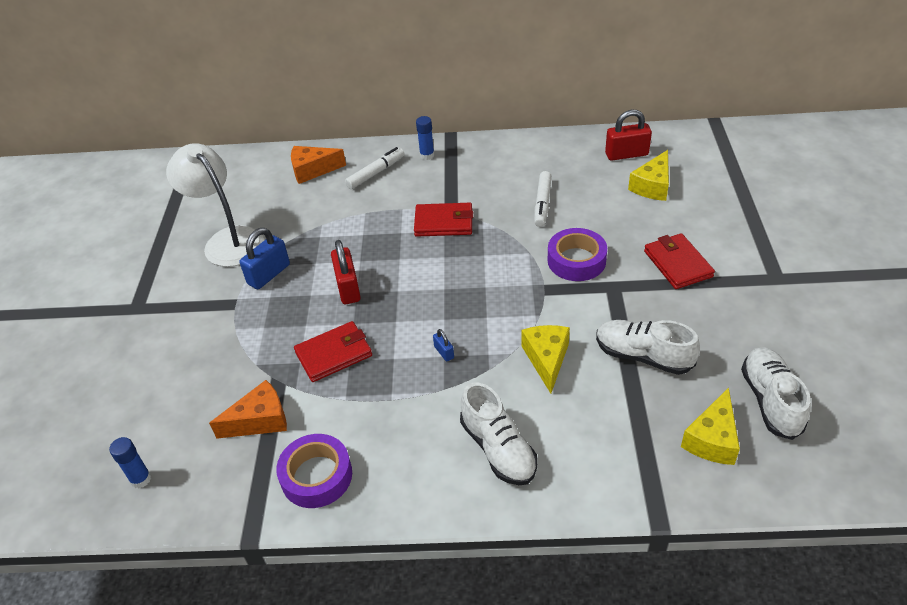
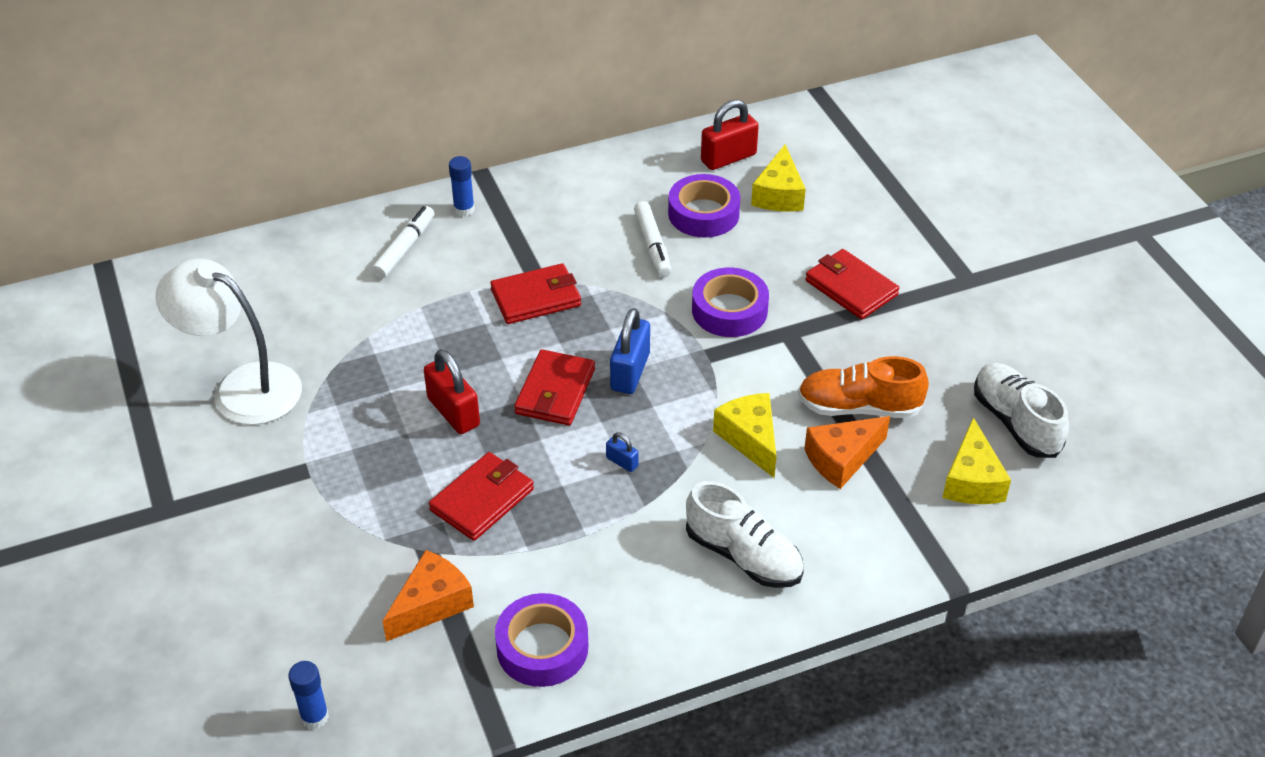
camera: 25 degrees left, 0 degrees up
(269, 274) = (332, 420): blue padlock -> blue padlock (630, 372)
(312, 170) = (310, 262): orange cheese -> orange cheese (842, 459)
(423, 290) = (555, 391): none -> red wallet
(590, 189) = (703, 214): none -> purple tape
(643, 356) = (859, 407): white shoe -> orange shoe

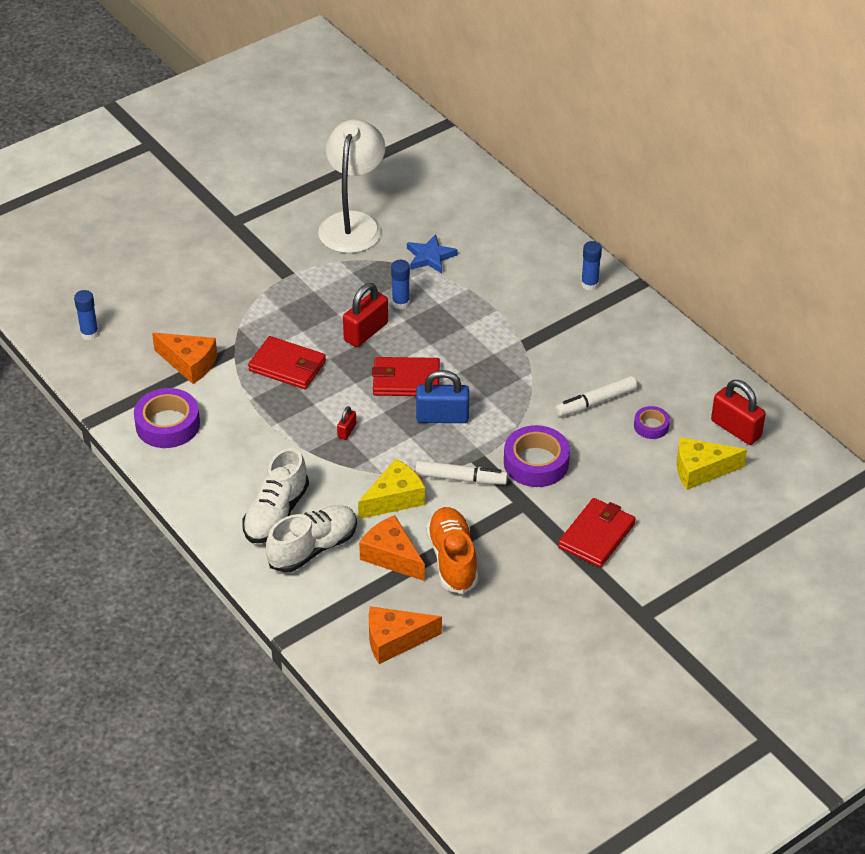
camera: 75 degrees right, 0 degrees up
(347, 328) = (430, 257): none -> blue star
(404, 248) = (529, 264): white marker -> white marker (460, 478)
(416, 370) = (400, 303): none -> blue glue stick
(536, 297) = (504, 348): red wallet -> none
(622, 462) = (347, 431): blue padlock -> red padlock
(703, 214) = (651, 426): purple tape -> purple tape, size x0.55
(972, 480) = (395, 640): yellow cheese -> orange cheese
(1015, 422) = (471, 663): white shoe -> white shoe (313, 548)

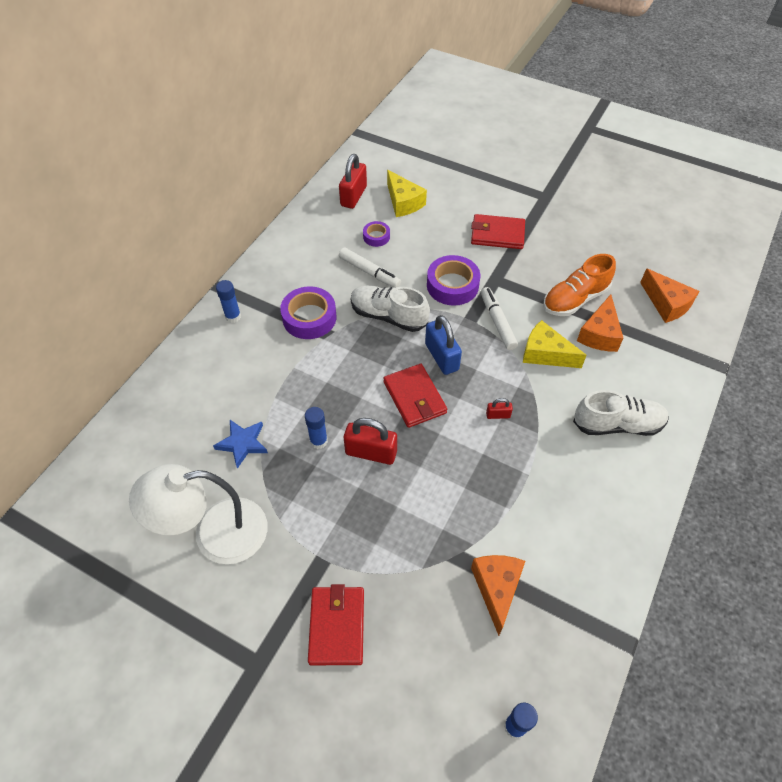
camera: 115 degrees left, 10 degrees up
(167, 424) = (584, 564): purple tape -> purple tape (309, 318)
(287, 366) = (449, 497): red wallet -> red wallet (337, 626)
(313, 548) = (630, 384): white shoe -> white shoe (388, 316)

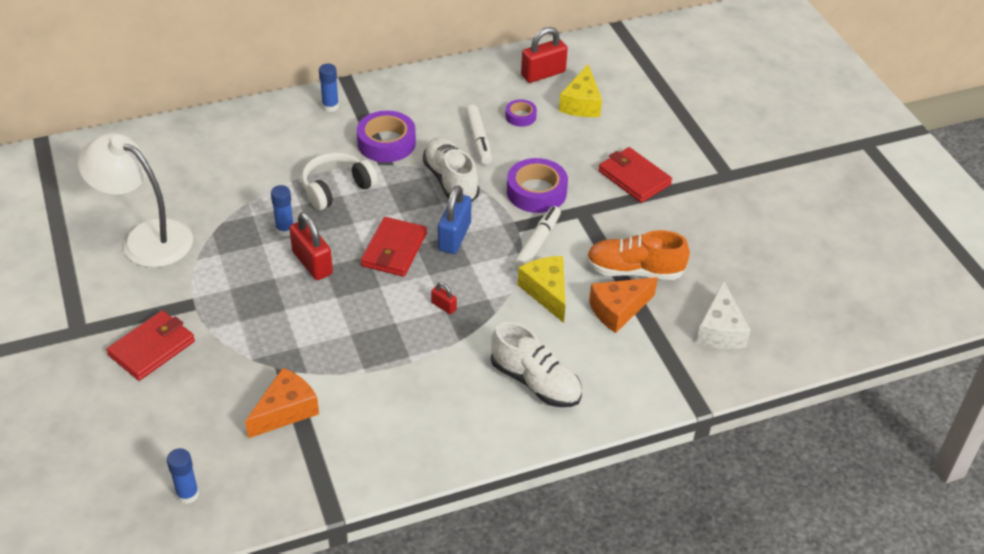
camera: 40 degrees right, 10 degrees down
(242, 443) = (231, 195): blue star -> none
(316, 379) = (336, 188): none -> white headphones
(666, 304) = (720, 330): orange cheese -> white cheese

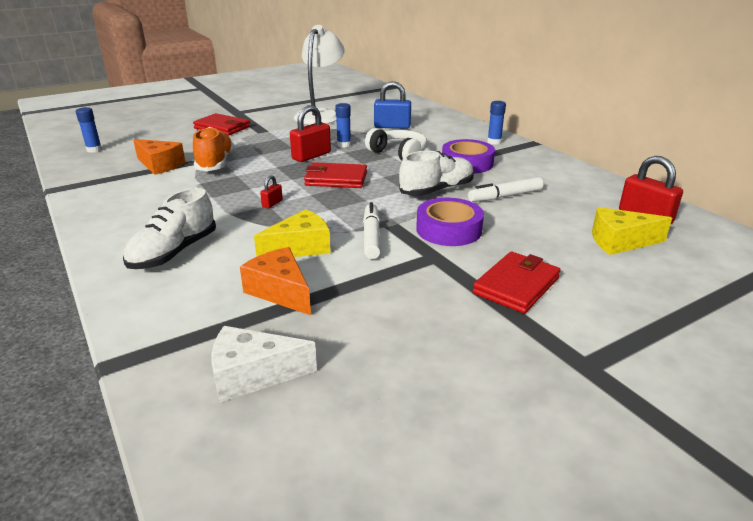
camera: 80 degrees right, 15 degrees down
(454, 237) = (362, 199): blue padlock -> blue padlock (392, 126)
(520, 116) = (560, 212): purple tape -> none
(537, 243) = (371, 237): white marker -> white marker turned 105 degrees counterclockwise
(634, 270) = (349, 297): orange shoe -> orange shoe (215, 163)

